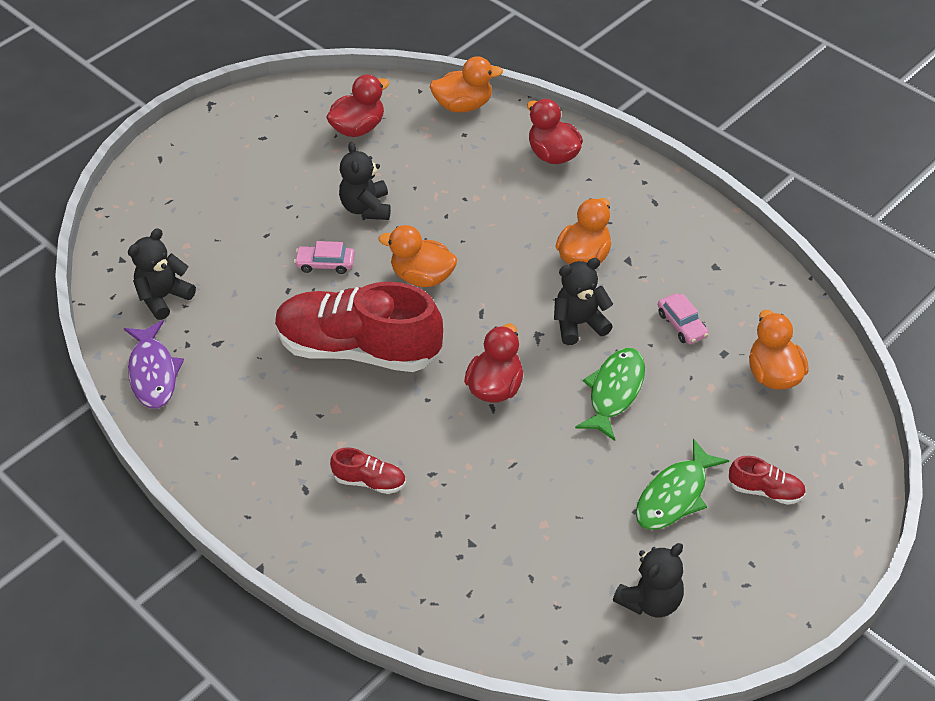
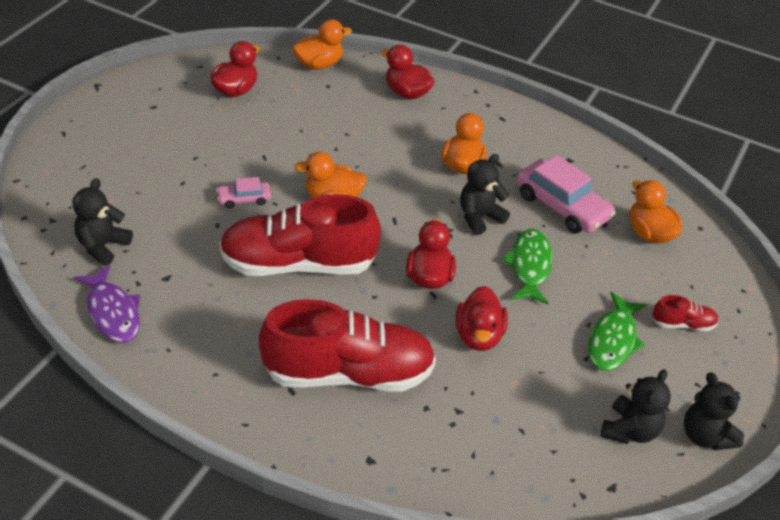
camera: 20 degrees left, 5 degrees down
(366, 208) = (264, 151): black teddy bear -> black teddy bear (705, 436)
(370, 481) = (348, 373): red shoe -> red shoe, size x2.42
(525, 464) = (479, 336): none -> red duck
(682, 324) = (562, 206): pink car -> pink car, size x1.95

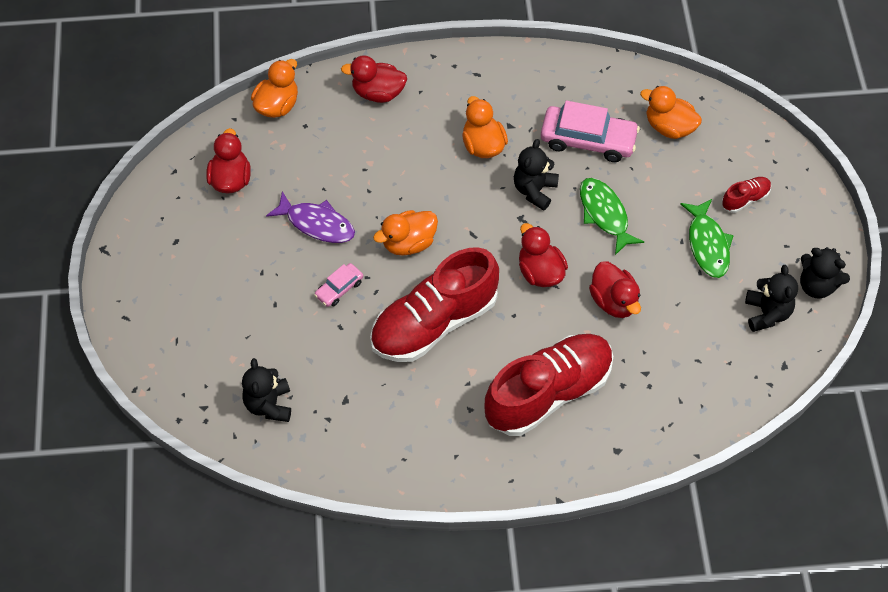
camera: 30 degrees left, 15 degrees up
(113, 312) = (333, 456): purple fish -> purple fish (317, 224)

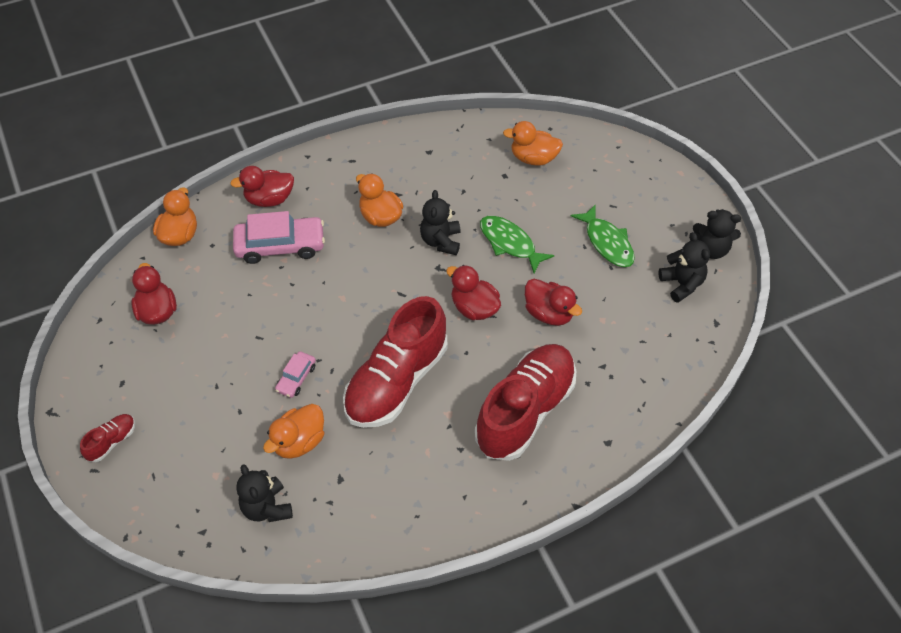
camera: 20 degrees left, 5 degrees down
(317, 224) = (254, 327): purple fish -> none
(408, 243) = (346, 318): orange duck -> orange duck (299, 442)
(588, 140) = (470, 187): pink car -> pink car (280, 246)
(745, 199) = (621, 197): red shoe -> red shoe (112, 441)

